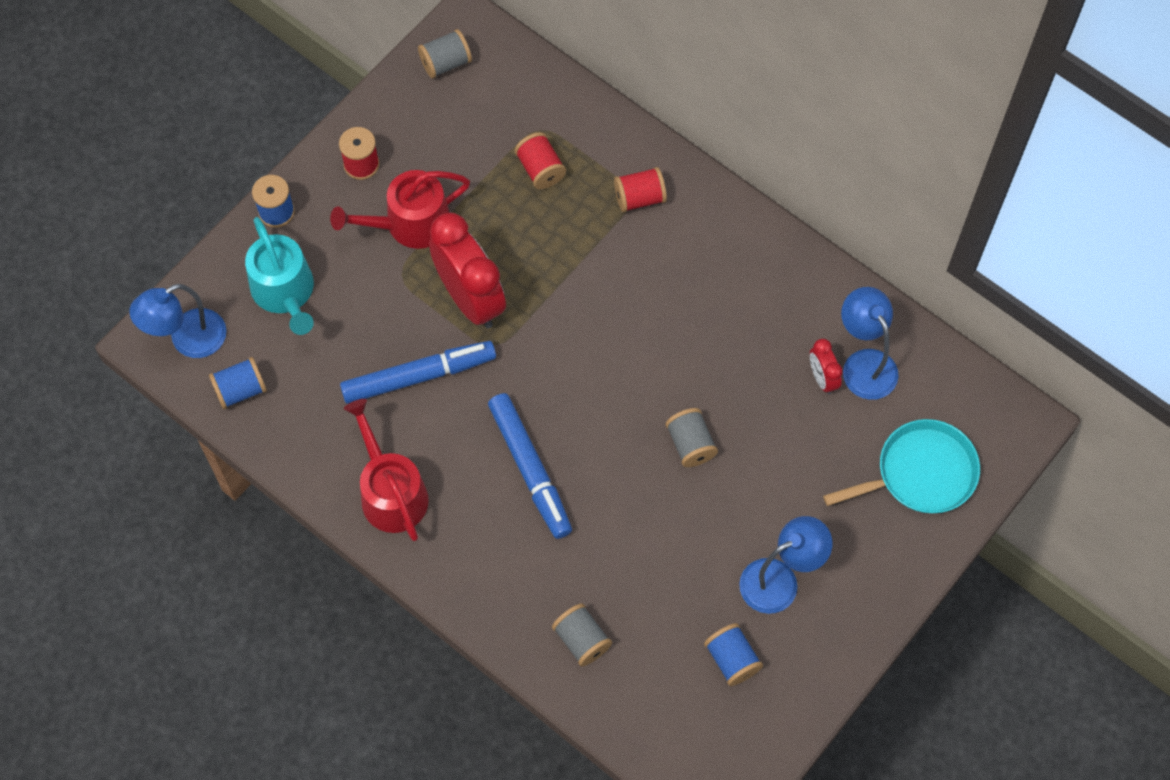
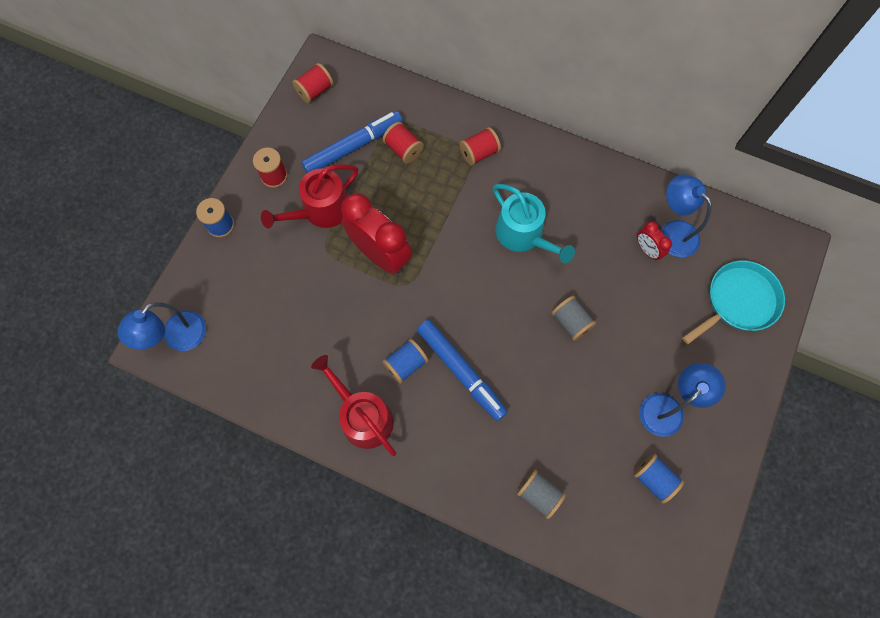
camera: 15 degrees left, 5 degrees up
(240, 390) = (228, 366): blue spool -> blue spool (406, 364)
(285, 292) = (242, 283): turquoise watering can -> turquoise watering can (523, 235)
(418, 376) = (359, 321): blue marker -> blue marker (353, 147)
(446, 63) = (315, 91): grey spool -> red spool

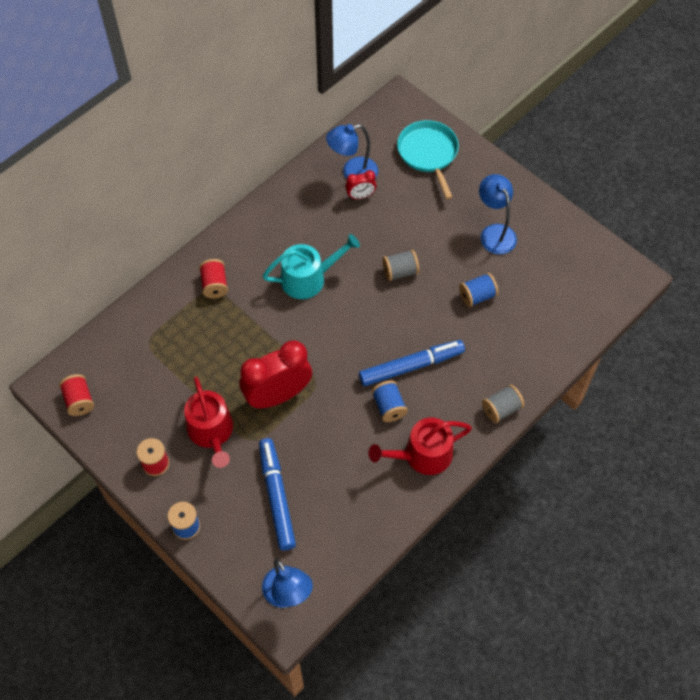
camera: 70 degrees left, 10 degrees down
(353, 147) = (158, 385): blue marker -> blue marker (276, 496)
(403, 149) = (181, 344): red spool -> none
(539, 494) = (532, 344): grey spool -> grey spool (501, 409)
(653, 479) = (545, 263): blue spool -> blue spool (477, 296)

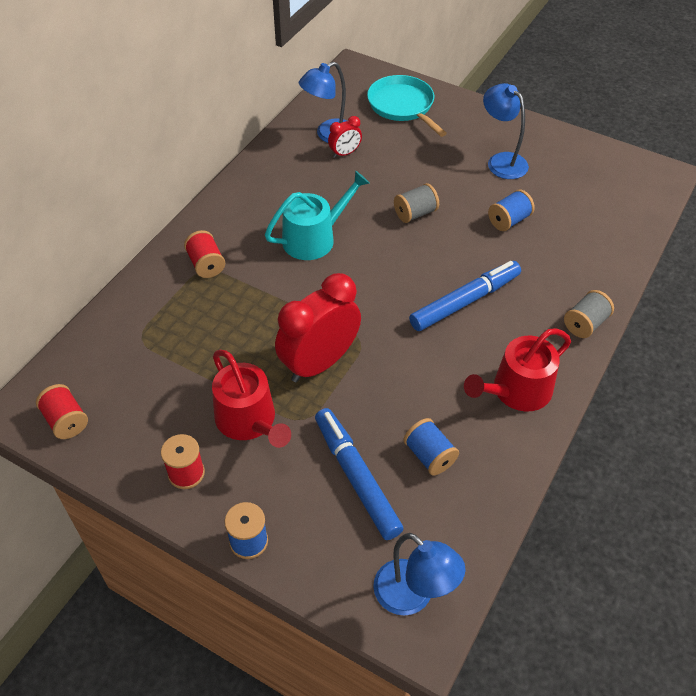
camera: 15 degrees left, 10 degrees down
(389, 407) = (456, 348): blue spool -> blue spool (429, 456)

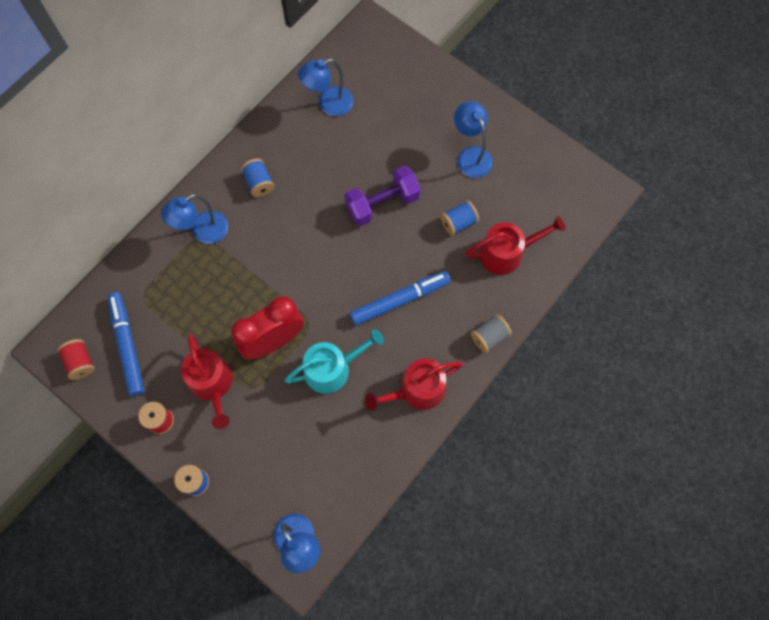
camera: 10 degrees right, 20 degrees up
(206, 264) = (203, 232): red spool -> blue lamp
(314, 238) = (294, 217): turquoise watering can -> turquoise watering can (332, 368)
(345, 153) = (338, 127): red clock -> none
(356, 477) = (280, 444): blue marker -> blue marker (127, 345)
(402, 106) = (401, 78): turquoise pan -> none
(415, 213) = (382, 203): grey spool -> purple dumbbell
(429, 456) = (337, 435): blue spool -> blue spool (259, 183)
(574, 241) = (506, 252): none -> red watering can

